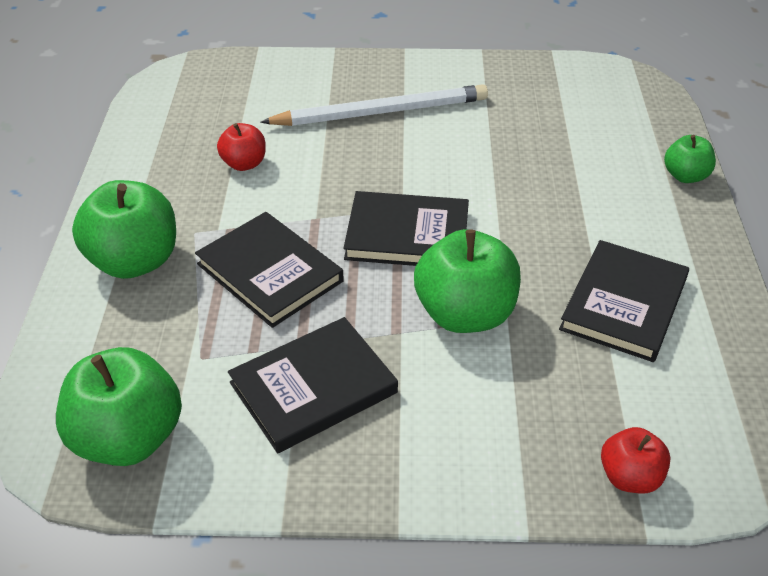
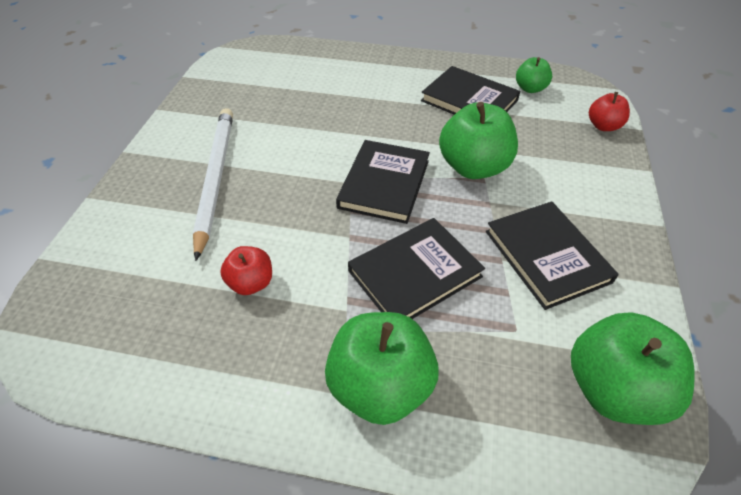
camera: 80 degrees left, 5 degrees up
(685, 176) = (356, 54): green apple -> green apple (530, 88)

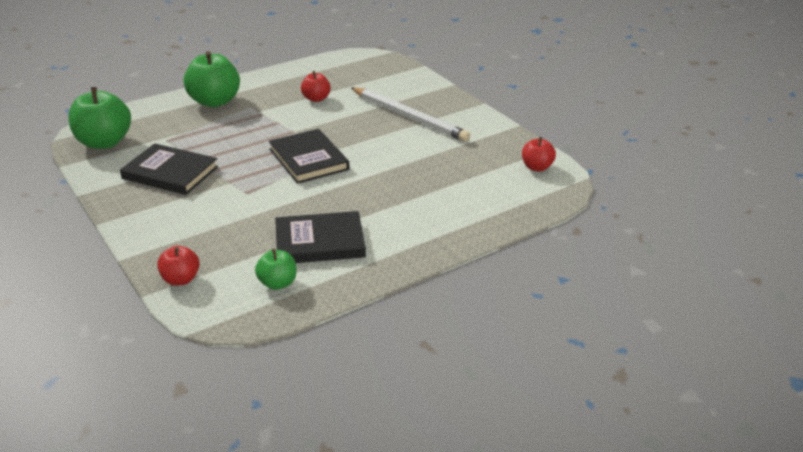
camera: 135 degrees right, 15 degrees down
(231, 69) = (537, 167): none -> red apple
(415, 274) = (239, 134): black book -> none
(473, 167) = (261, 195): green apple -> none

